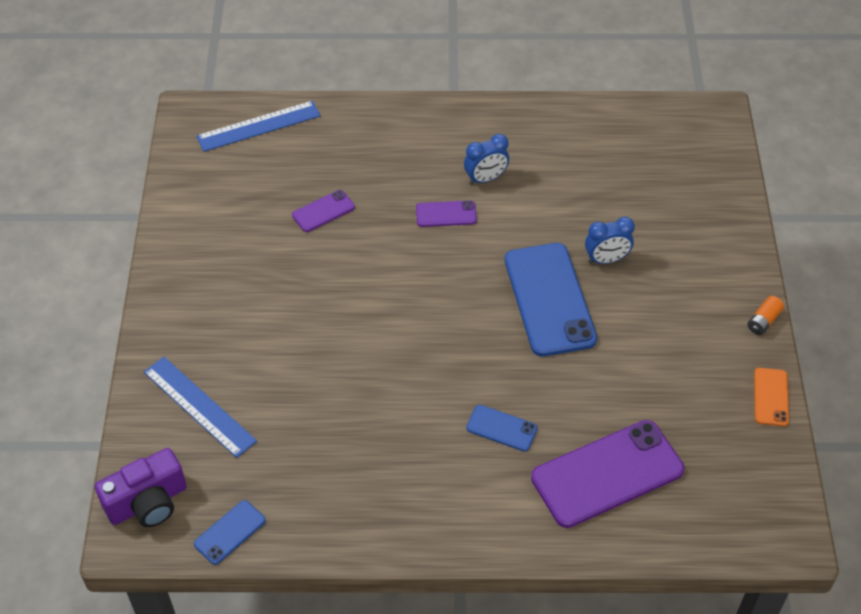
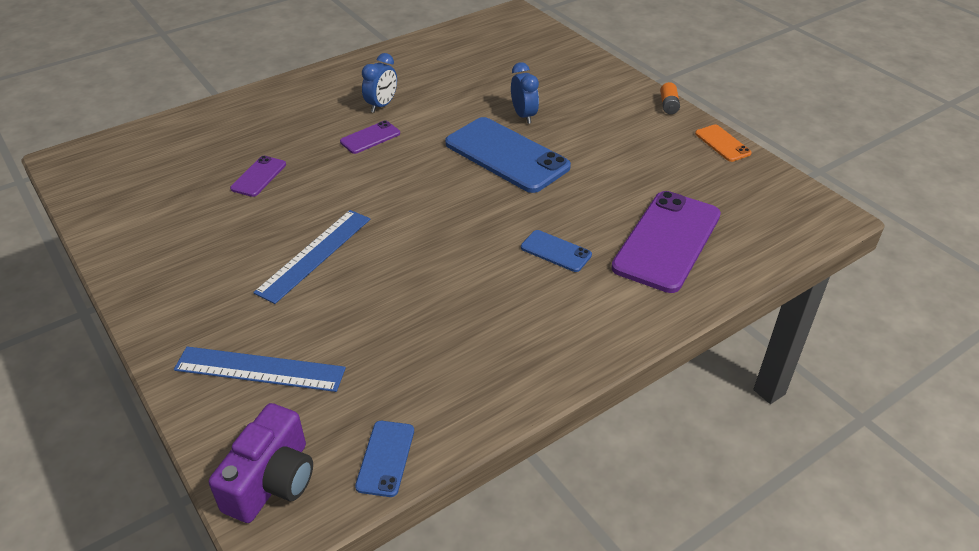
camera: 35 degrees left, 10 degrees down
(258, 126) = (145, 145): blue ruler -> blue ruler (314, 254)
(501, 428) = (556, 251): blue phone -> blue phone turned 45 degrees clockwise
(606, 259) = (524, 116): blue clock -> blue clock turned 60 degrees counterclockwise

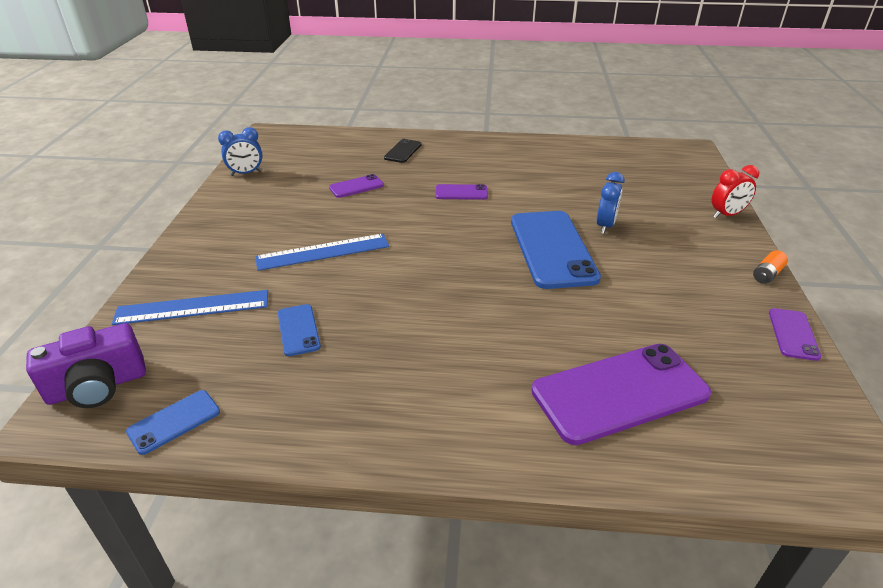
camera: 40 degrees right, 5 degrees down
(257, 118) = (403, 151): none -> black phone
(260, 369) = (192, 307): blue ruler -> blue ruler turned 60 degrees counterclockwise
(381, 105) = (497, 175): blue clock -> blue clock (246, 173)
(556, 251) = (500, 343): blue phone -> blue phone (298, 330)
(598, 66) = (726, 215): none -> red clock
(722, 143) = (793, 334): orange phone -> purple phone

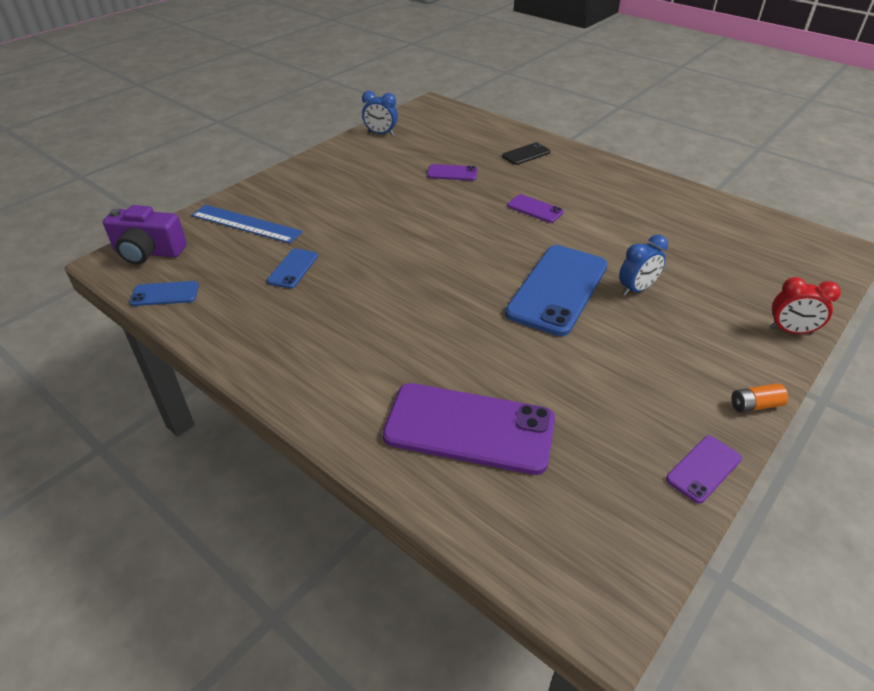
camera: 35 degrees right, 5 degrees up
(323, 252) = (369, 217): blue ruler -> none

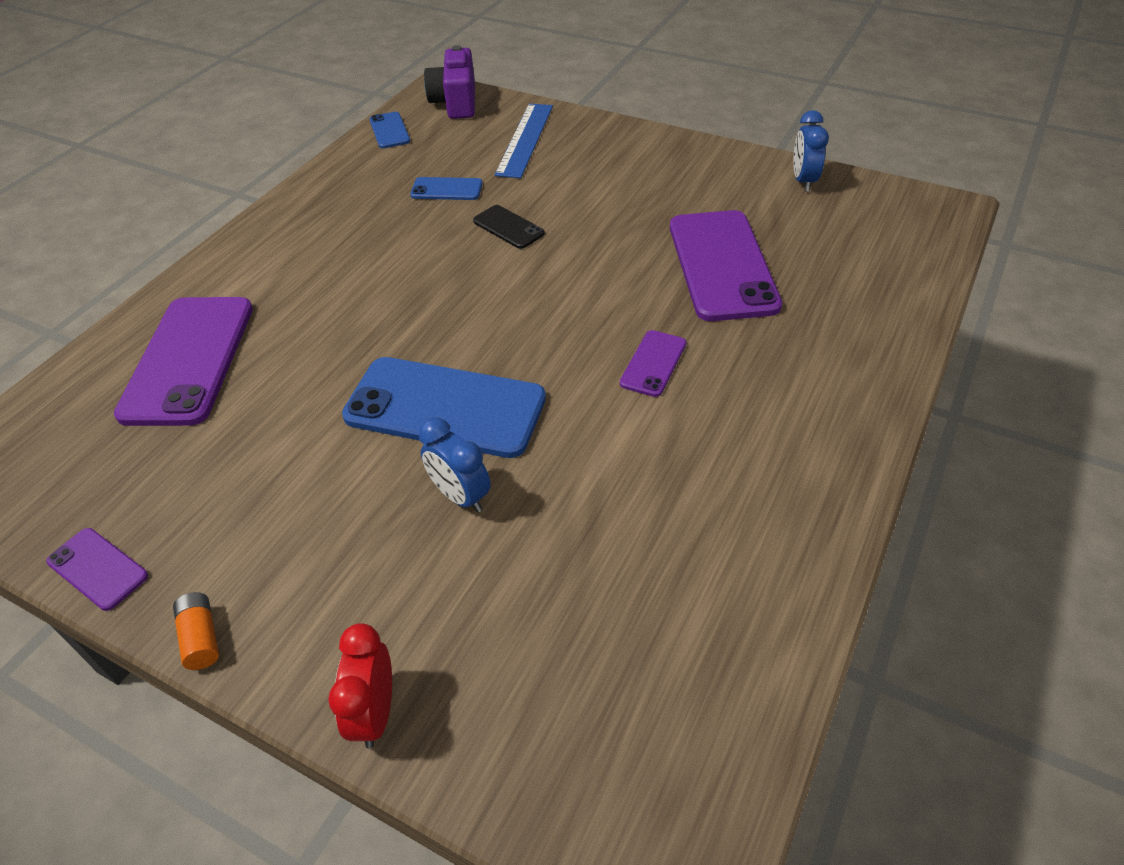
camera: 80 degrees right, 5 degrees up
(452, 173) = (722, 265): purple phone -> purple phone, size x2.11
(526, 154) = (833, 334): black phone -> black phone (508, 227)

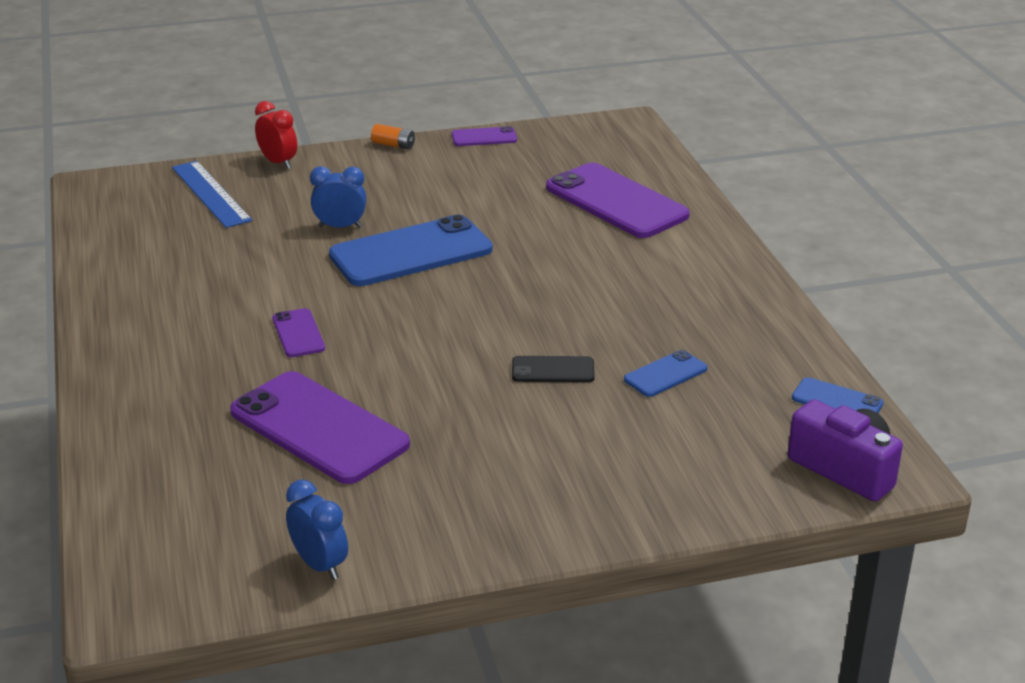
camera: 135 degrees right, 15 degrees down
(525, 139) = (687, 462): blue ruler -> blue ruler (211, 194)

